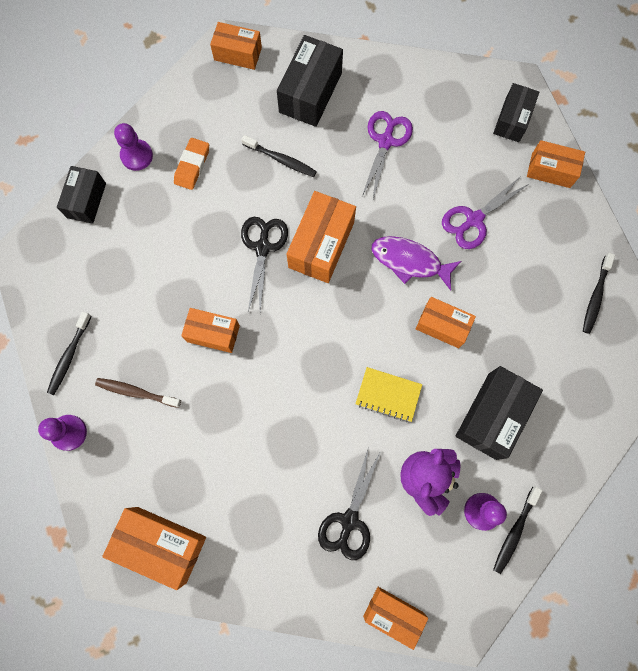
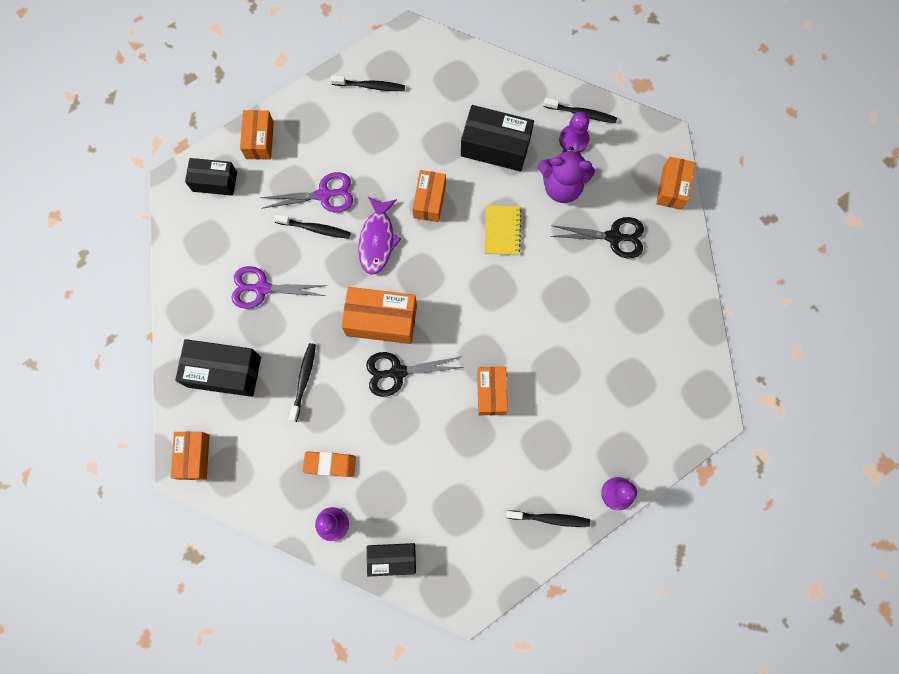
camera: 105 degrees left, 0 degrees up
(136, 392) = (564, 445): brown toothbrush -> none
(161, 544) = (682, 381): orange box -> none
(437, 203) = (315, 229): none -> black toothbrush
(474, 220) = (324, 195): purple scissors -> purple scissors turned 45 degrees counterclockwise

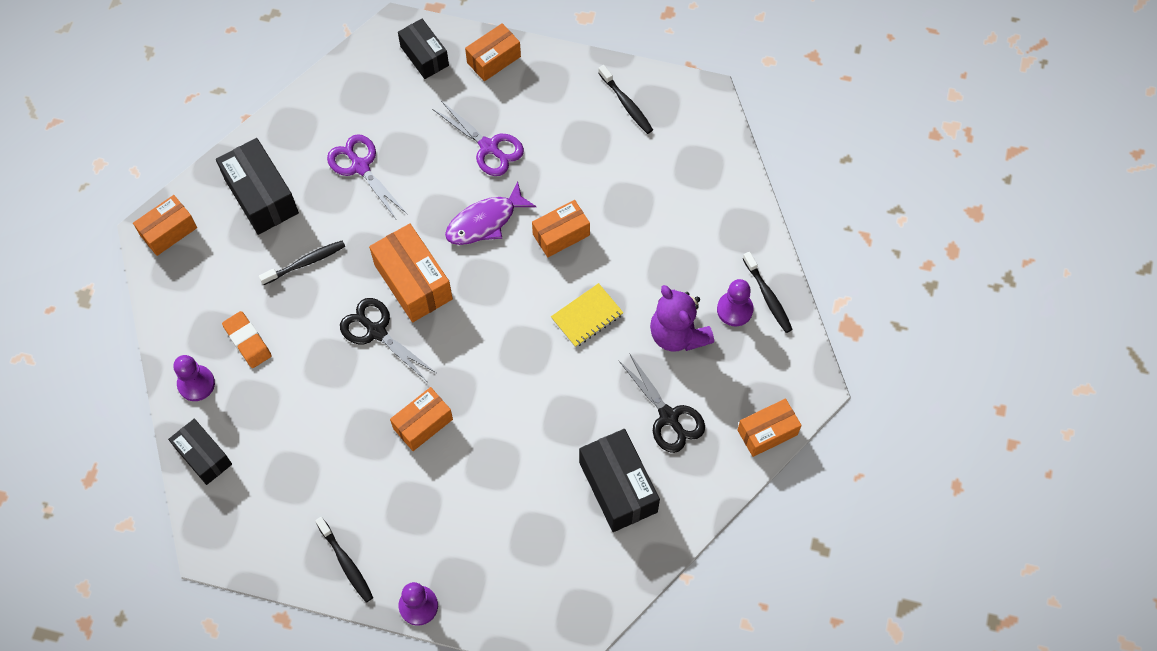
camera: 50 degrees right, 10 degrees down
(315, 229) = (451, 164): black toothbrush -> none
(495, 146) = (664, 249): black box -> black box (618, 487)

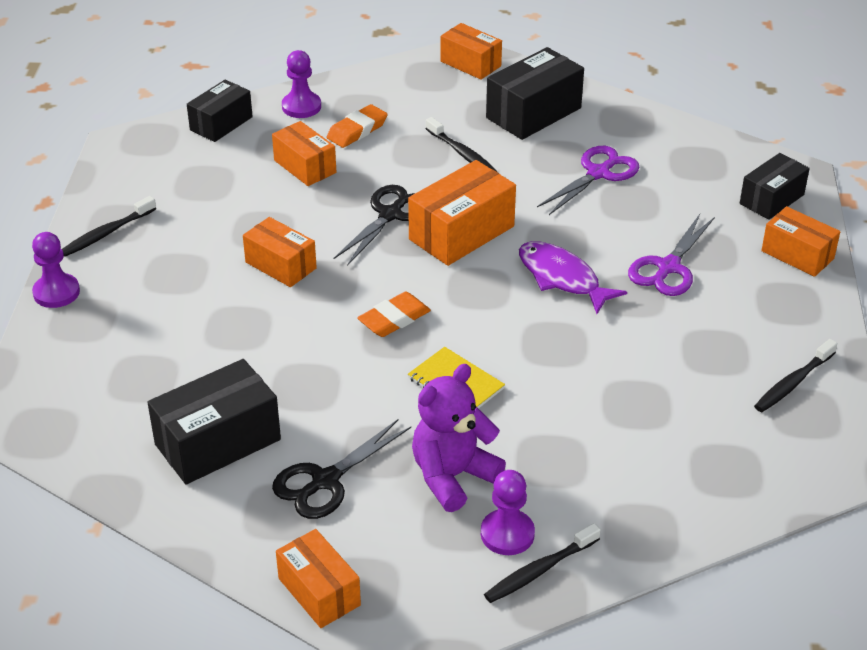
camera: 80 degrees right, 25 degrees down
(507, 347) = (394, 319): none -> orange eraser
(561, 234) = (567, 345): orange box -> orange box (305, 166)

